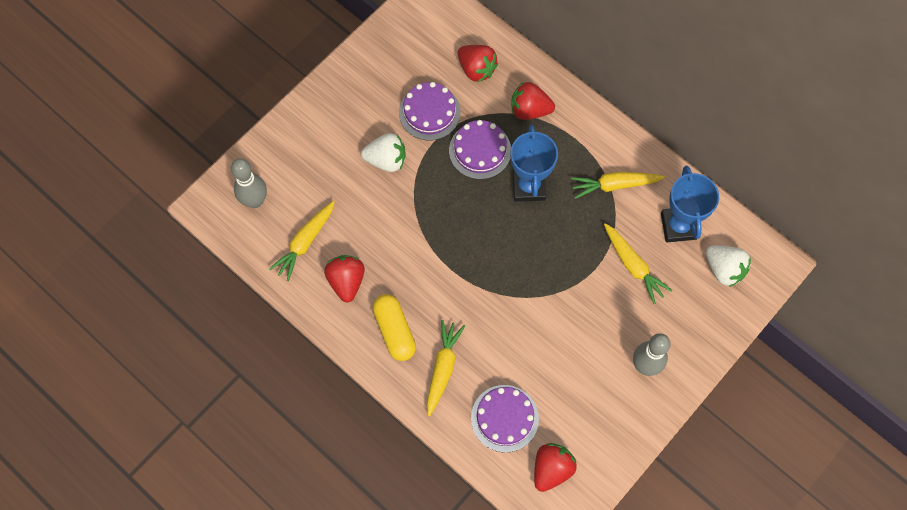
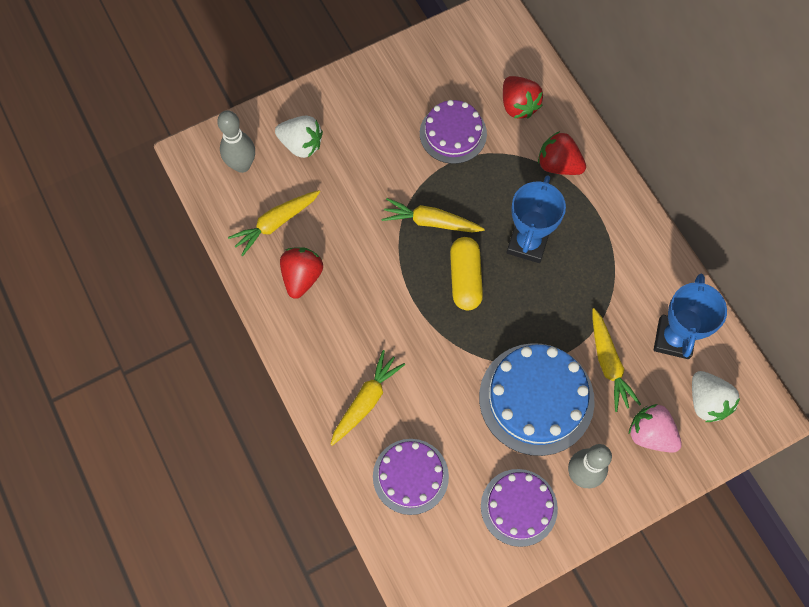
camera: 20 degrees right, 0 degrees up
(386, 160) = (390, 167): white strawberry -> white strawberry (301, 144)
(394, 331) = (331, 344): yellow capsule -> yellow capsule (465, 278)
(480, 150) = (490, 189): purple cake -> purple cake (519, 507)
(551, 469) = (440, 548): red strawberry -> none
(584, 316) = (536, 398): none -> blue cake
(614, 185) = (620, 272): yellow carrot -> yellow carrot (430, 222)
(688, 312) = (650, 434): none -> pink strawberry

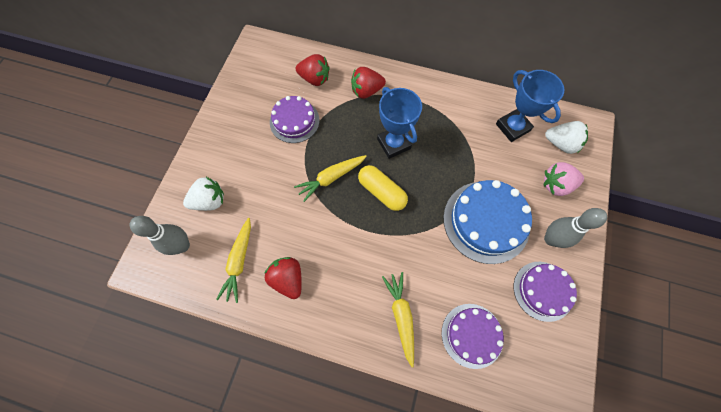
camera: 45 degrees left, 0 degrees up
(608, 363) = (498, 168): yellow carrot -> none

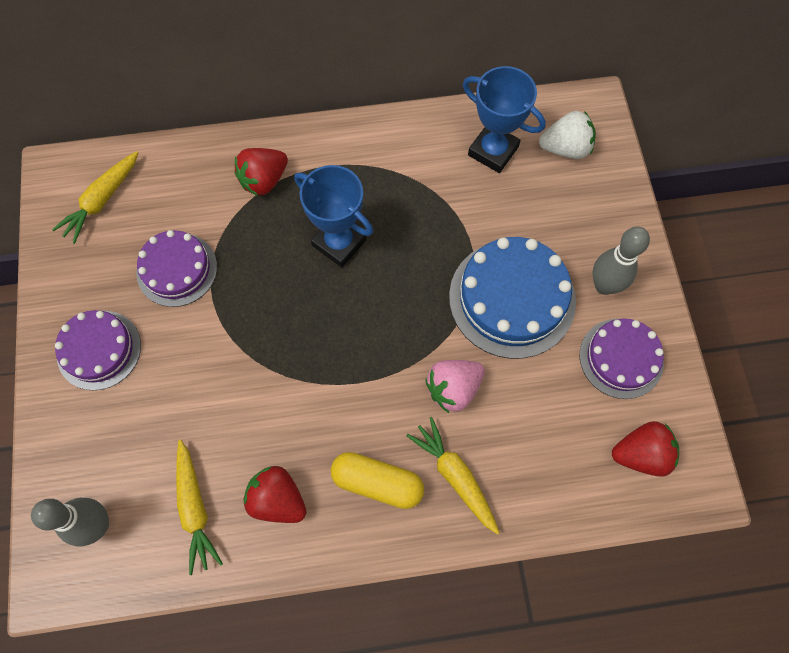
camera: 25 degrees left, 0 degrees up
(210, 201) = (106, 442): white strawberry -> none
(315, 79) = (177, 192): red strawberry -> red strawberry (641, 454)
(331, 178) = (271, 331): yellow carrot -> yellow carrot (102, 201)
(382, 192) = (353, 319): yellow capsule -> yellow capsule (377, 482)
(472, 335) = (556, 457): purple cake -> purple cake (99, 350)
(556, 185) = (582, 208): pink strawberry -> pink strawberry (453, 389)

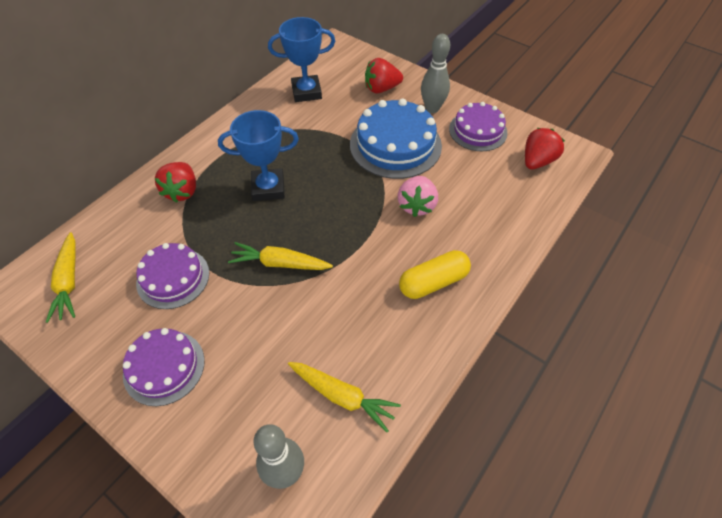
camera: 45 degrees left, 15 degrees down
(277, 499) = (388, 342): red strawberry -> red strawberry (381, 89)
(455, 476) = (468, 243): yellow carrot -> yellow carrot (280, 263)
(565, 148) = (343, 68): white strawberry -> none

